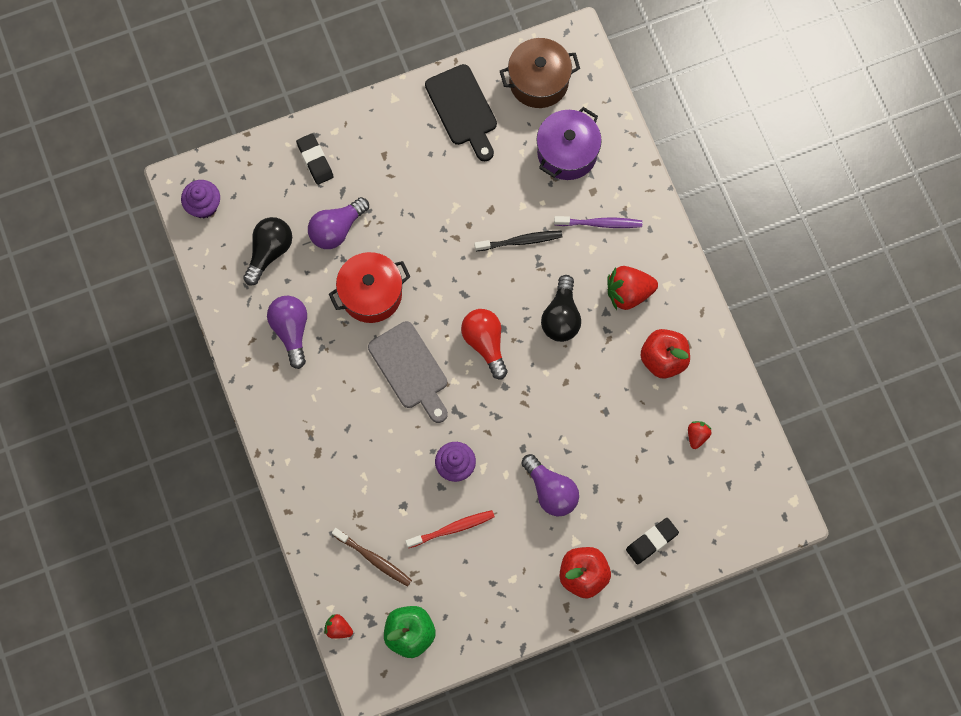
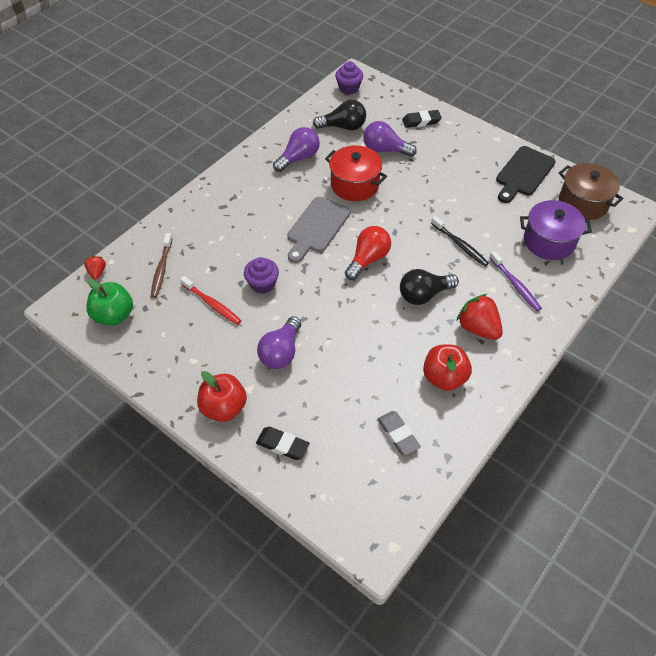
camera: 60 degrees right, 20 degrees down
(315, 160) = (421, 121): black eraser -> black eraser turned 45 degrees clockwise
(697, 436) = (398, 434): red strawberry -> grey eraser

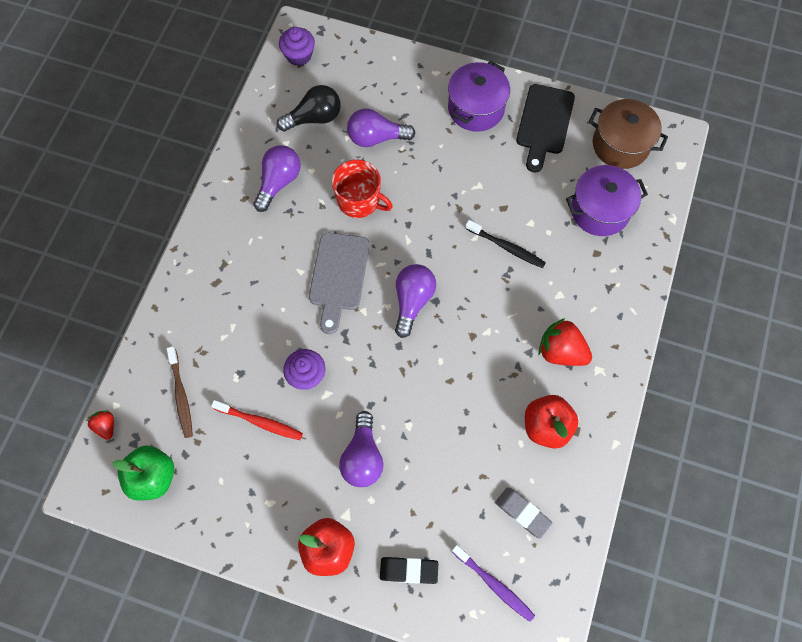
camera: 20 degrees left, 15 degrees up
(354, 185) = (359, 200): red pot -> red mug
(368, 259) = (412, 301): red light bulb -> purple light bulb
(421, 121) = (403, 81): black eraser -> none
(424, 295) = (490, 328): black light bulb -> none
(471, 151) = (476, 108): none -> purple pot
(515, 285) = (582, 281): purple toothbrush -> purple toothbrush (494, 584)

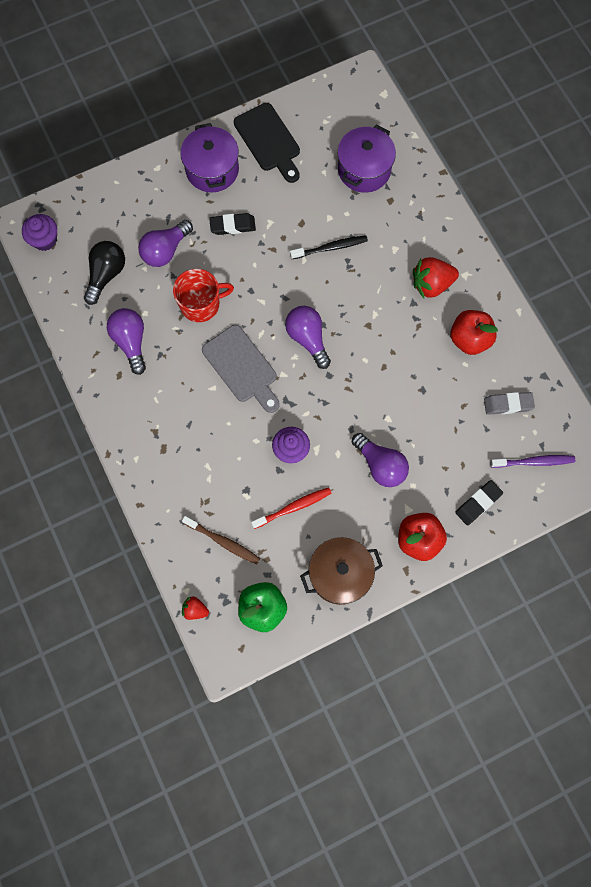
camera: 45 degrees left, 5 degrees up
(446, 163) = (232, 226): none -> black eraser
(620, 145) = (333, 113): brown pot -> brown pot (340, 574)

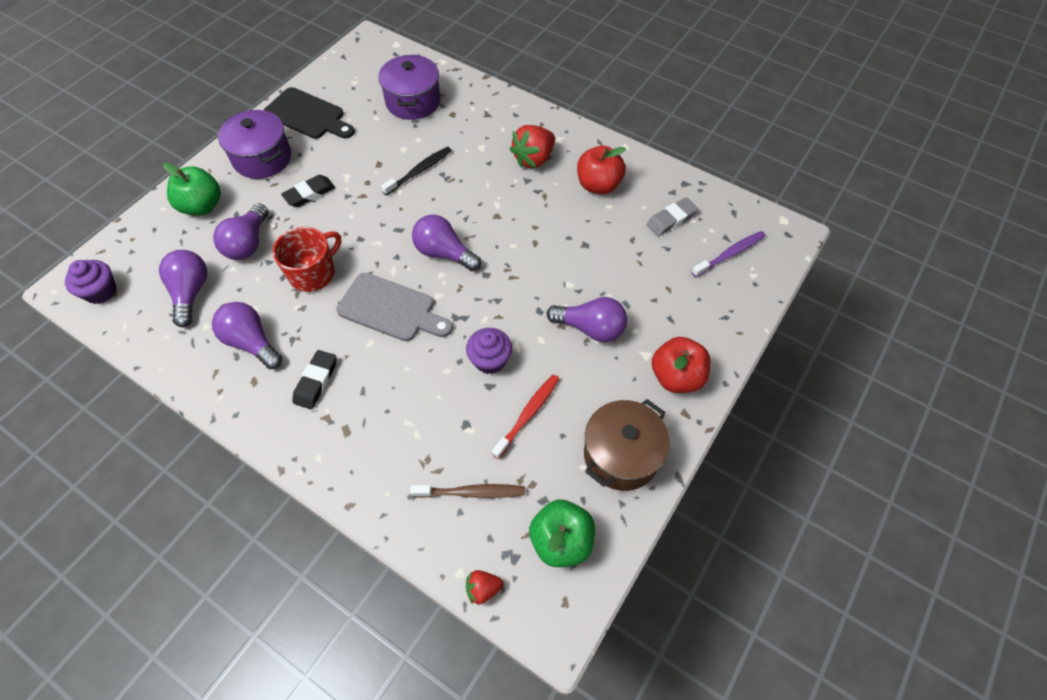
camera: 30 degrees left, 15 degrees down
(106, 275) = (191, 293): black light bulb -> purple light bulb
(146, 195) = (202, 206): none -> green apple
(478, 503) = (708, 314): black eraser -> black eraser (316, 381)

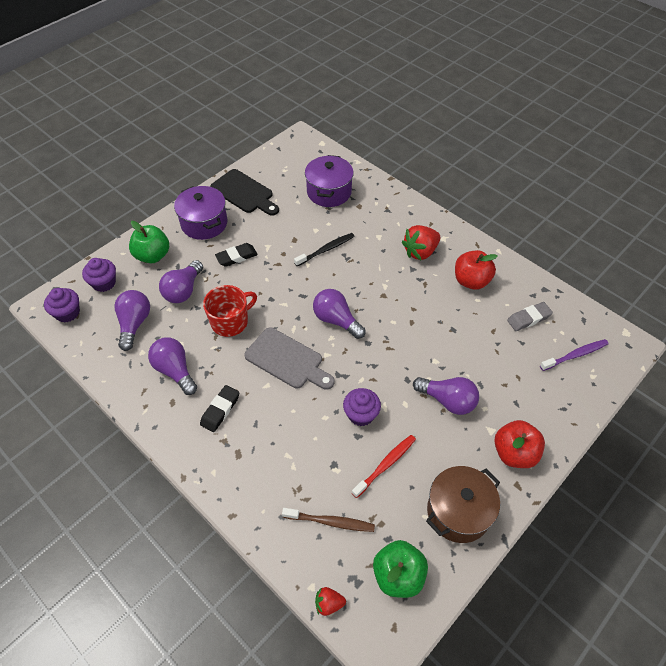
camera: 10 degrees right, 5 degrees down
(143, 248) = (104, 283): none -> purple cupcake

